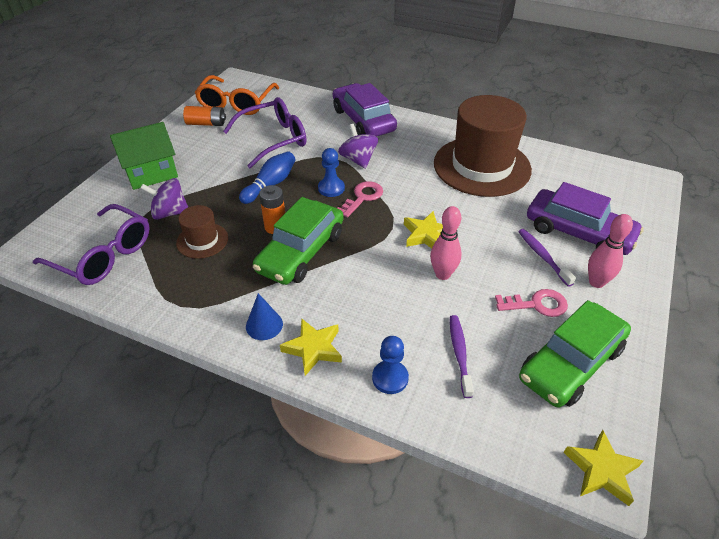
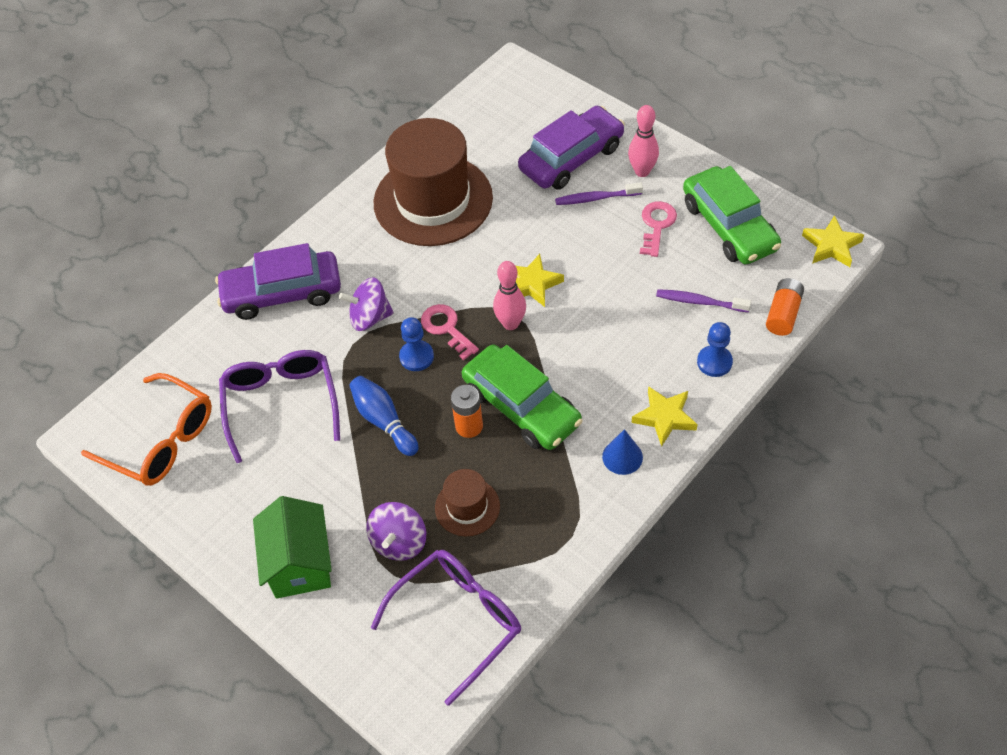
camera: 70 degrees left, 10 degrees up
(206, 123) = (200, 485): orange battery -> orange battery (783, 314)
(442, 274) = (596, 286): pink bowling pin -> pink bowling pin (511, 323)

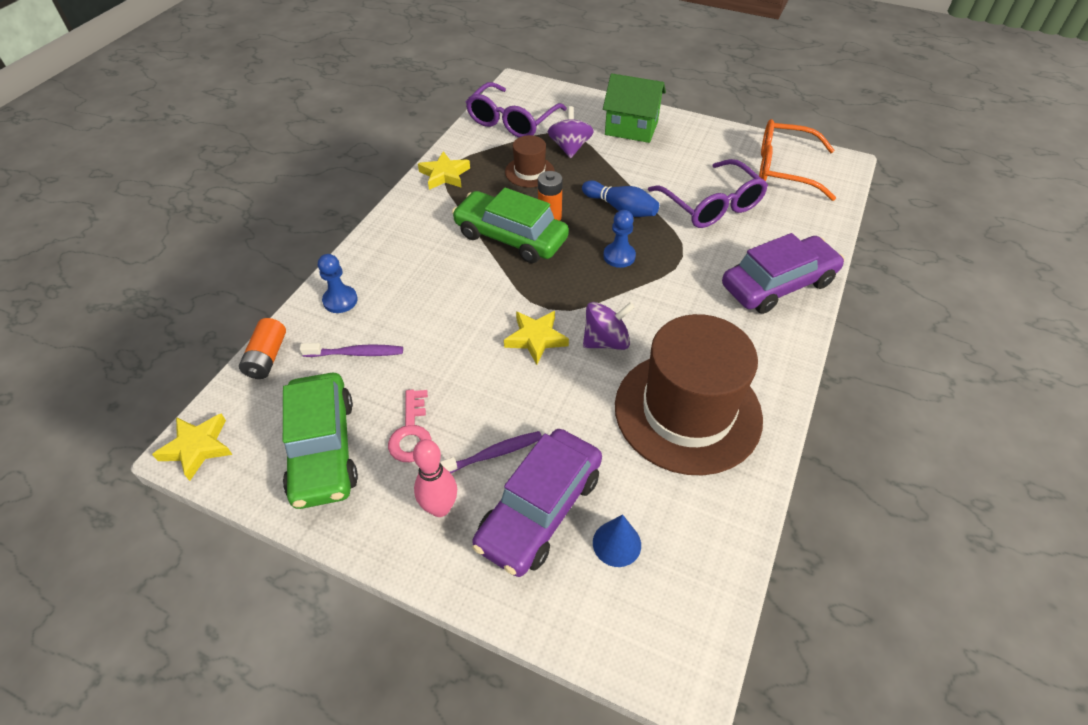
camera: 160 degrees right, 5 degrees down
(300, 563) = (631, 128): green house -> green house turned 45 degrees counterclockwise
(369, 317) = (681, 279): purple spinning top -> purple spinning top (606, 341)
(446, 328) = (604, 283): pink key -> none
(511, 323) = (544, 298): pink bowling pin -> none
(622, 457) = (417, 219): blue cone -> blue cone (616, 543)
(665, 417) = (384, 250): yellow star -> yellow star (444, 175)
(729, 226) = (322, 449): green car -> green car turned 150 degrees counterclockwise

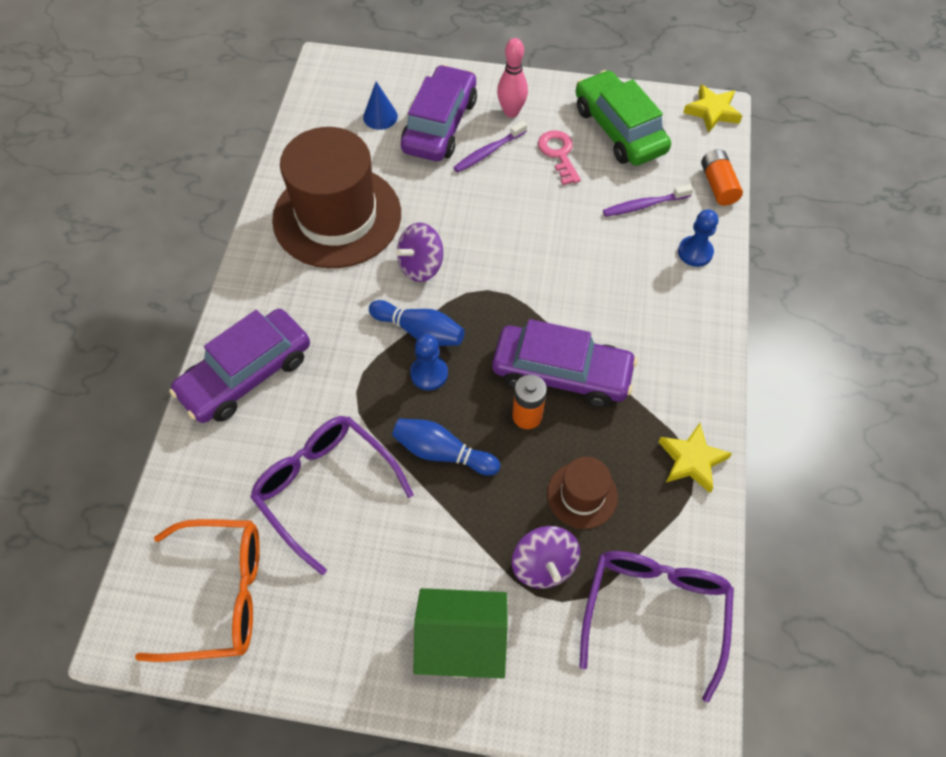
camera: 165 degrees right, 10 degrees up
(511, 237) = (561, 373): green car -> purple car
(536, 338) = (488, 254): yellow star -> none
(620, 287) = (420, 331): none -> blue bowling pin

